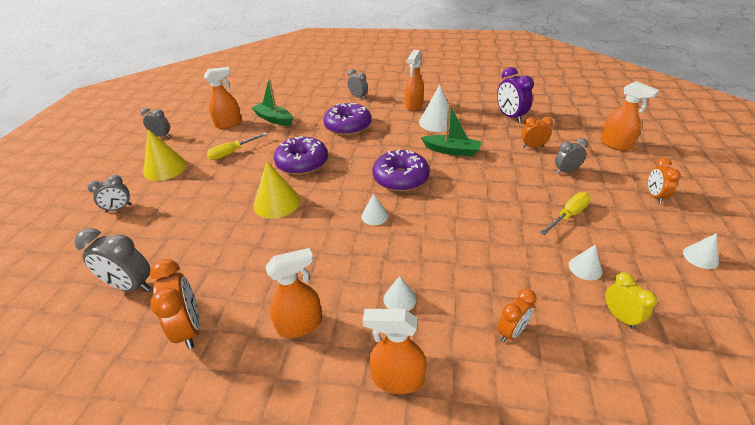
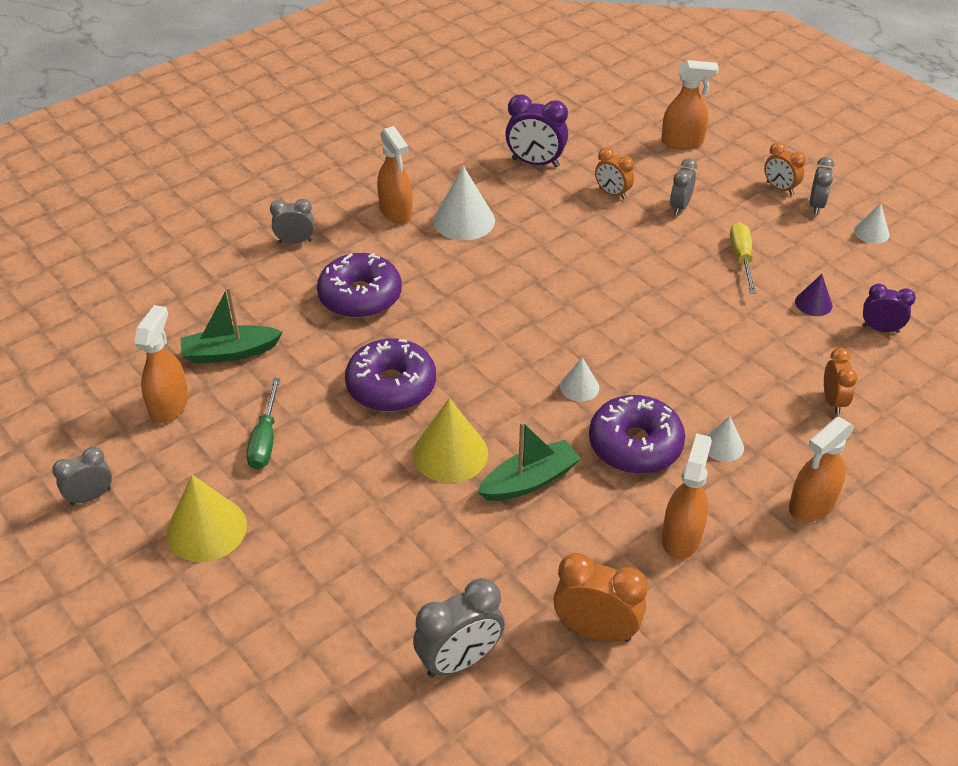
camera: 50 degrees left, 5 degrees up
(119, 208) = (256, 619): grey clock -> grey clock (816, 205)
(232, 153) = (265, 439): yellow screwdriver -> green screwdriver
(400, 178) = (538, 325): purple donut -> purple donut (635, 445)
(452, 150) = (538, 252): green boat -> green boat (529, 480)
(533, 147) = (612, 193): orange clock -> orange clock turned 90 degrees counterclockwise
(585, 268) = (813, 303): white cone -> purple cone
(619, 317) = (880, 329): yellow clock -> purple clock

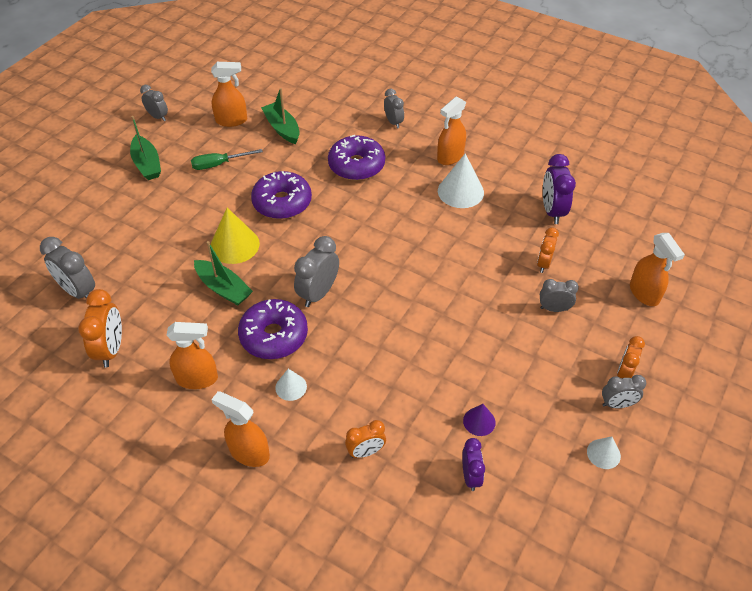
camera: 70 degrees right, 5 degrees up
(206, 529) = (147, 164): yellow cone -> green boat
(579, 387) = (318, 293): white cone -> grey clock
(741, 258) = (510, 362): yellow screwdriver -> none

